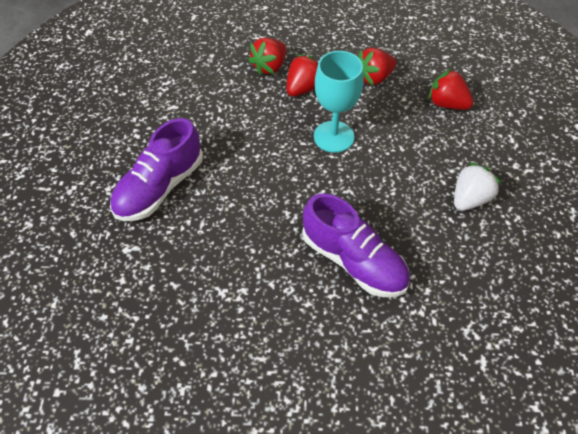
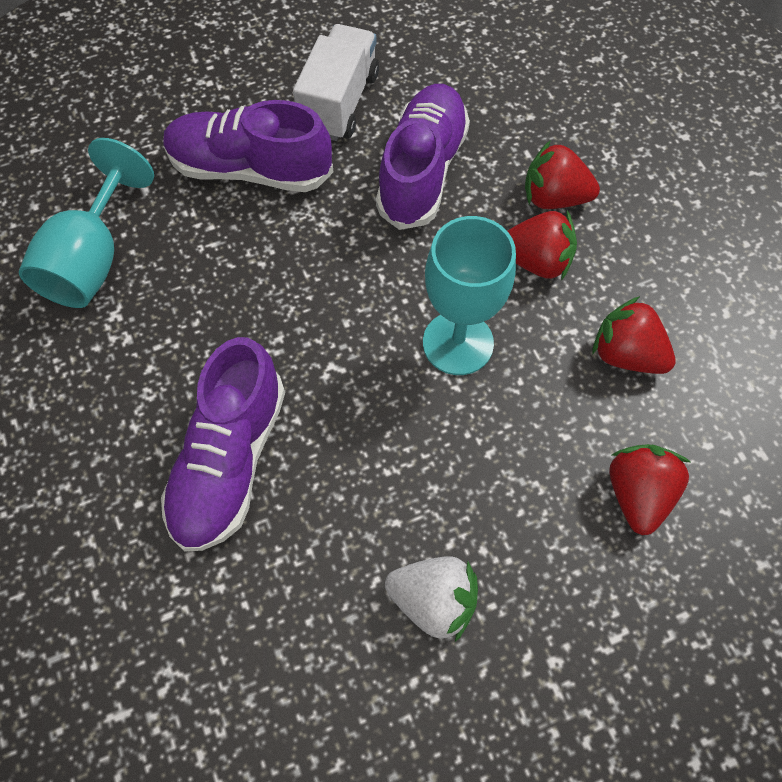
camera: 65 degrees right, 10 degrees up
(141, 129) = (339, 103): none -> white truck
(172, 292) = (93, 259): none -> turquoise goblet
(216, 111) = (422, 171): none -> purple shoe

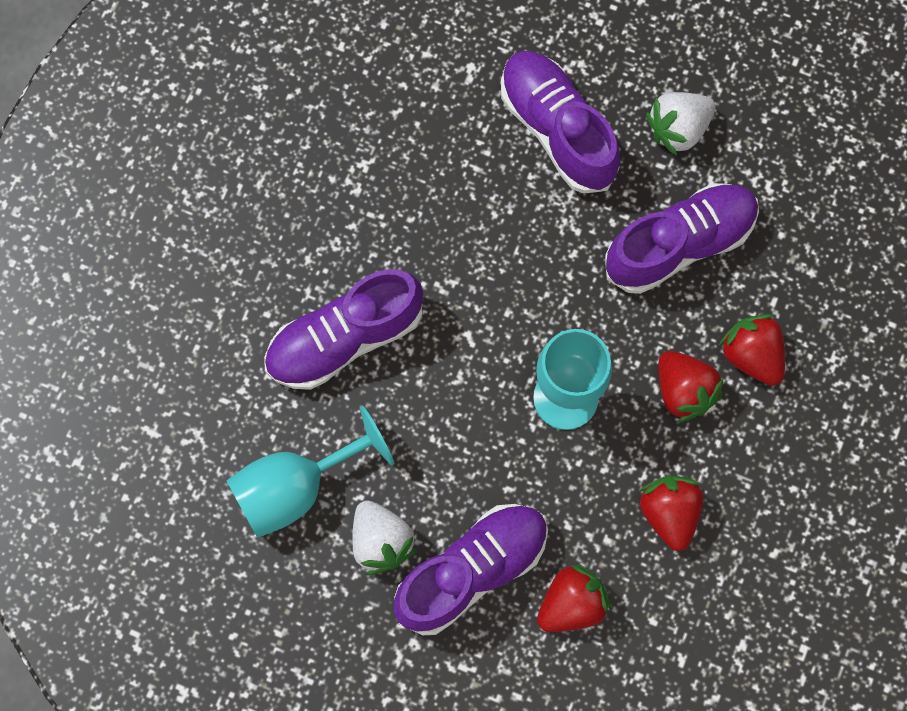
camera: 45 degrees right, 10 degrees up
(93, 259) = (386, 107): turquoise goblet -> turquoise goblet (296, 487)
(339, 103) = (678, 129): white truck -> white strawberry
(533, 547) = (471, 571): none -> purple shoe

